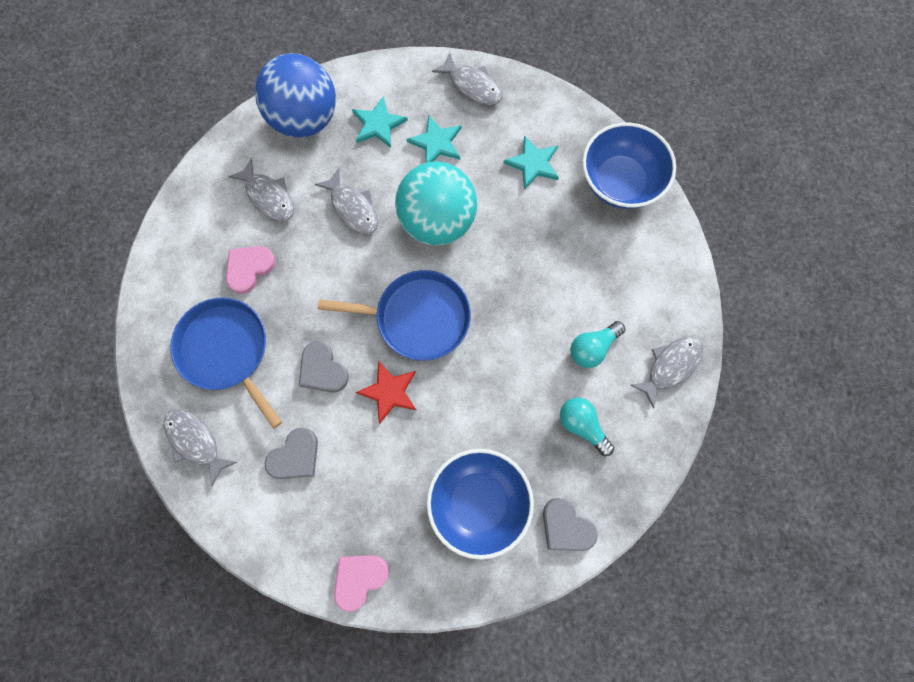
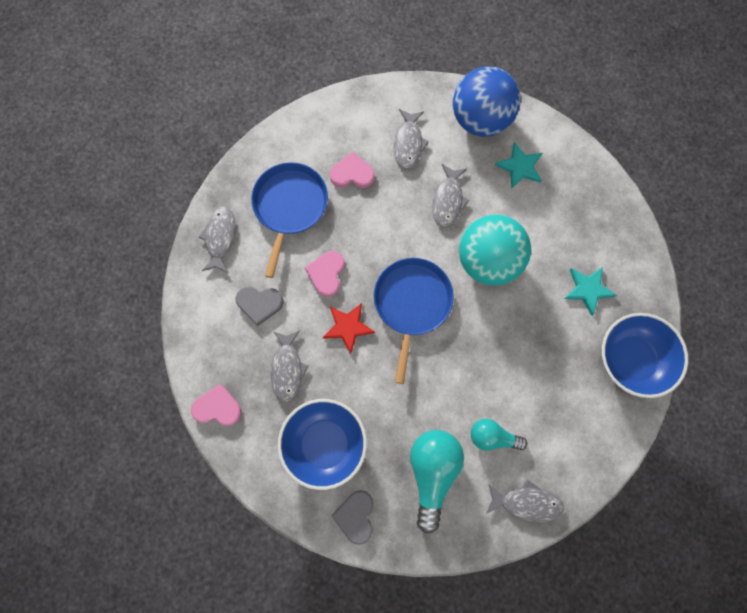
camera: 50 degrees right, 0 degrees up
(322, 370) = (326, 274): grey heart -> pink heart
(417, 317) = (411, 303): blue pan -> blue pan turned 135 degrees counterclockwise
(436, 143) = (542, 214): turquoise star -> none
(472, 86) = (606, 202): grey fish -> grey fish (287, 369)
(582, 425) = (432, 473): turquoise light bulb -> turquoise light bulb, size x1.67

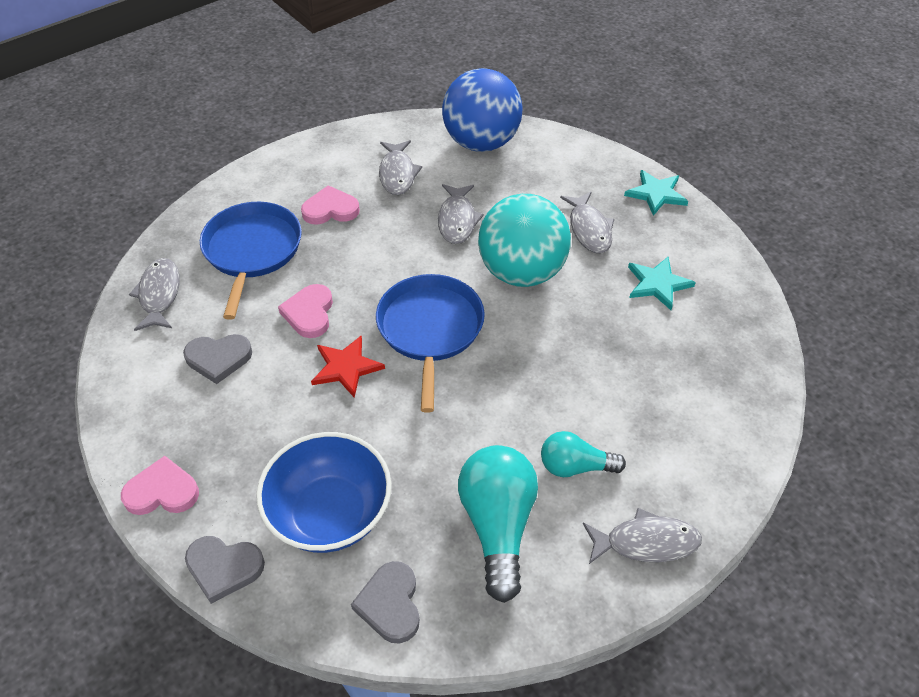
camera: 10 degrees left, 25 degrees down
(254, 471) = (224, 568): none -> grey heart
(287, 369) = (264, 429): grey fish -> grey fish (589, 229)
(520, 166) = (539, 178): turquoise star -> turquoise star (656, 194)
(630, 359) = (736, 349): blue bowl -> none

